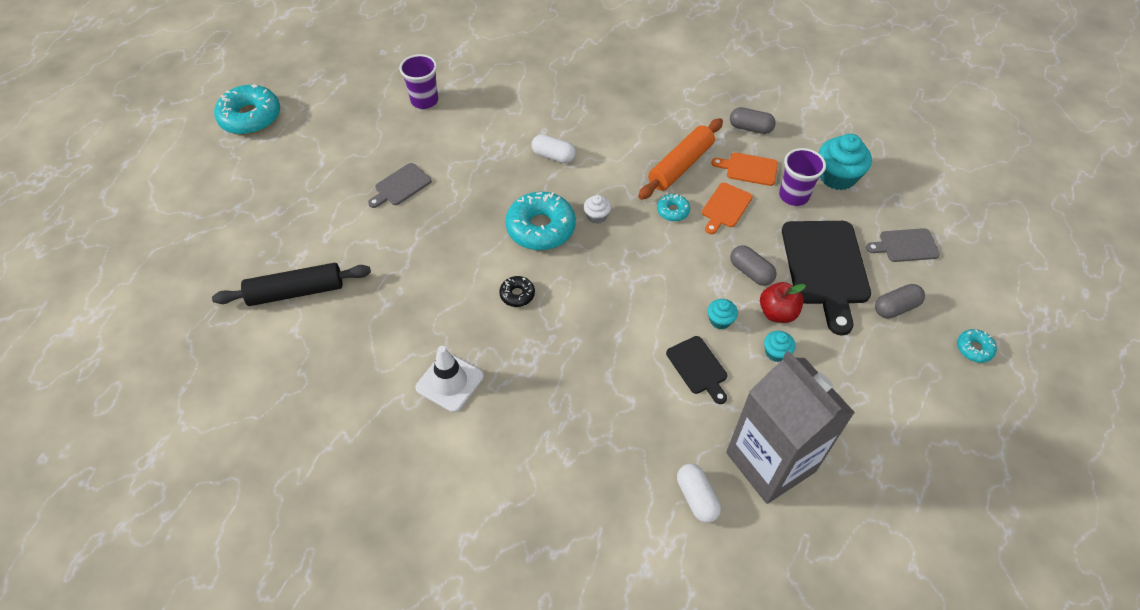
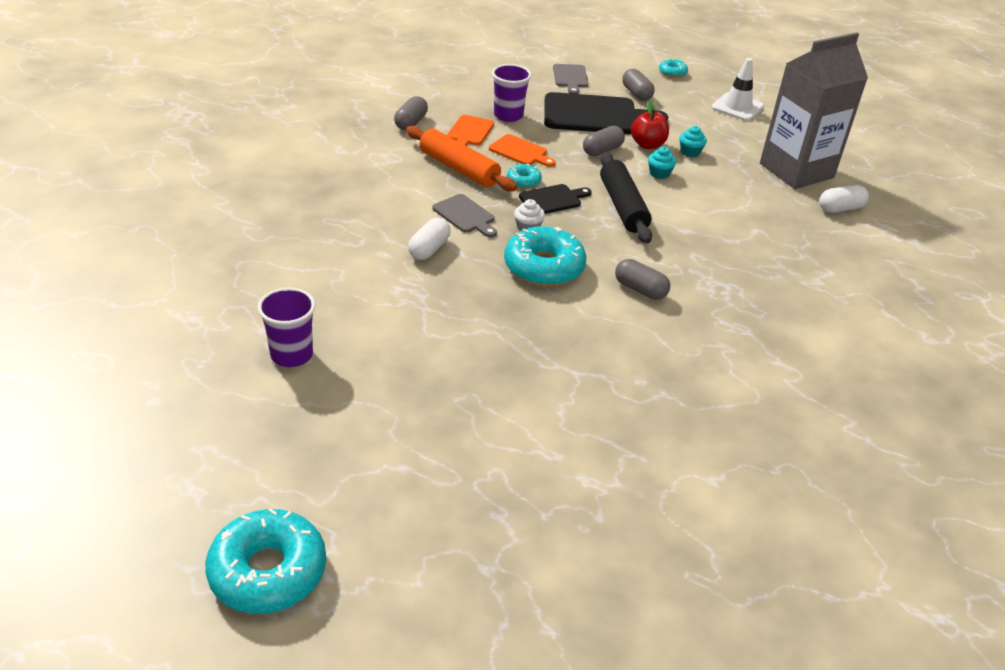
camera: 90 degrees left, 15 degrees down
(296, 291) = (651, 482): black rolling pin -> black rolling pin (622, 206)
(401, 186) = (463, 380): grey cutting board -> grey cutting board (465, 215)
(450, 382) = (762, 343): white traffic cone -> white traffic cone (737, 107)
(517, 294) = (640, 290): black donut -> grey capsule
(698, 367) = (713, 191): black cutting board -> black cutting board (552, 199)
(837, 177) = (486, 91): turquoise cupcake -> none

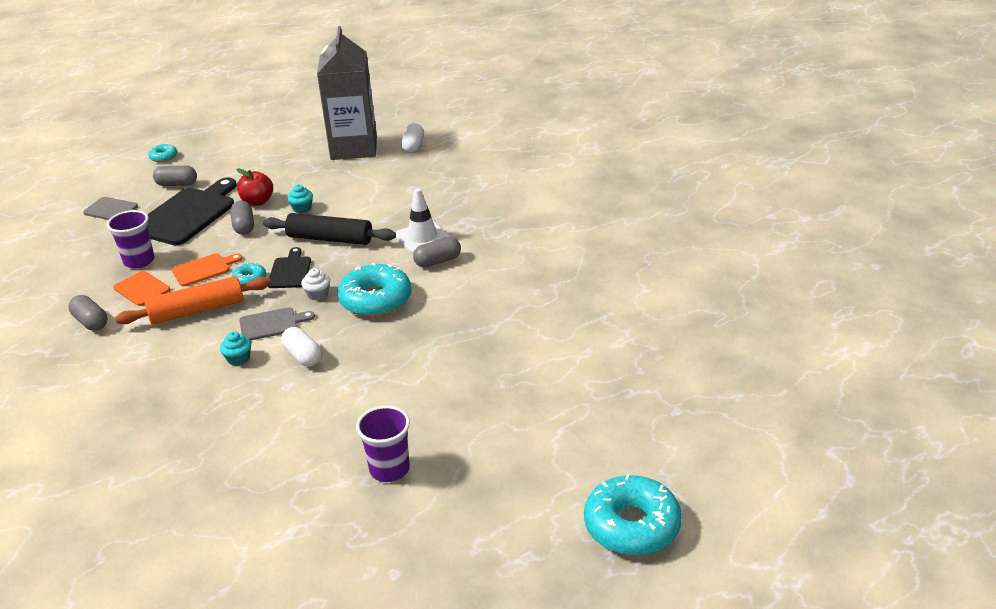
camera: 60 degrees left, 5 degrees down
(690, 152) = (287, 185): turquoise cupcake -> turquoise cupcake (238, 359)
(737, 107) = (247, 144): white traffic cone -> white traffic cone (422, 237)

